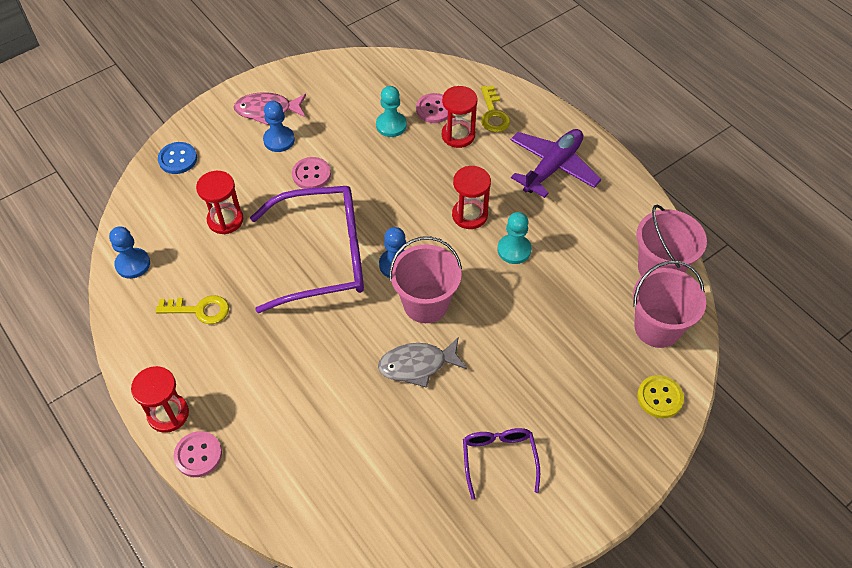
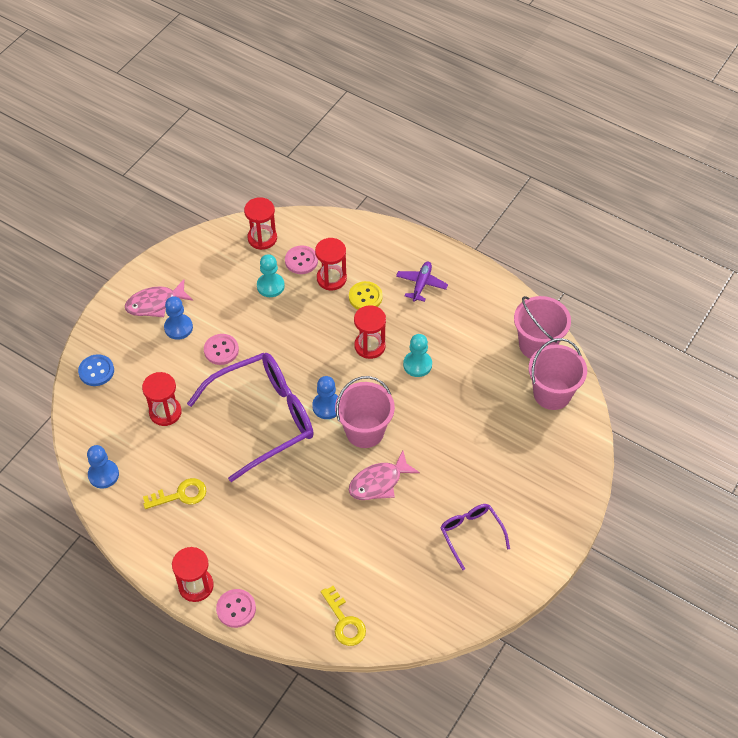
camera: 20 degrees left, 0 degrees up
(404, 77) = (262, 238): none -> red hourglass
(417, 365) = (379, 482): grey fish -> pink fish
(493, 114) = (353, 251): yellow key -> yellow key (344, 621)
(552, 167) = (421, 284): purple plane -> purple plane, size x0.60
(659, 397) = (573, 448): yellow button -> yellow button (365, 297)

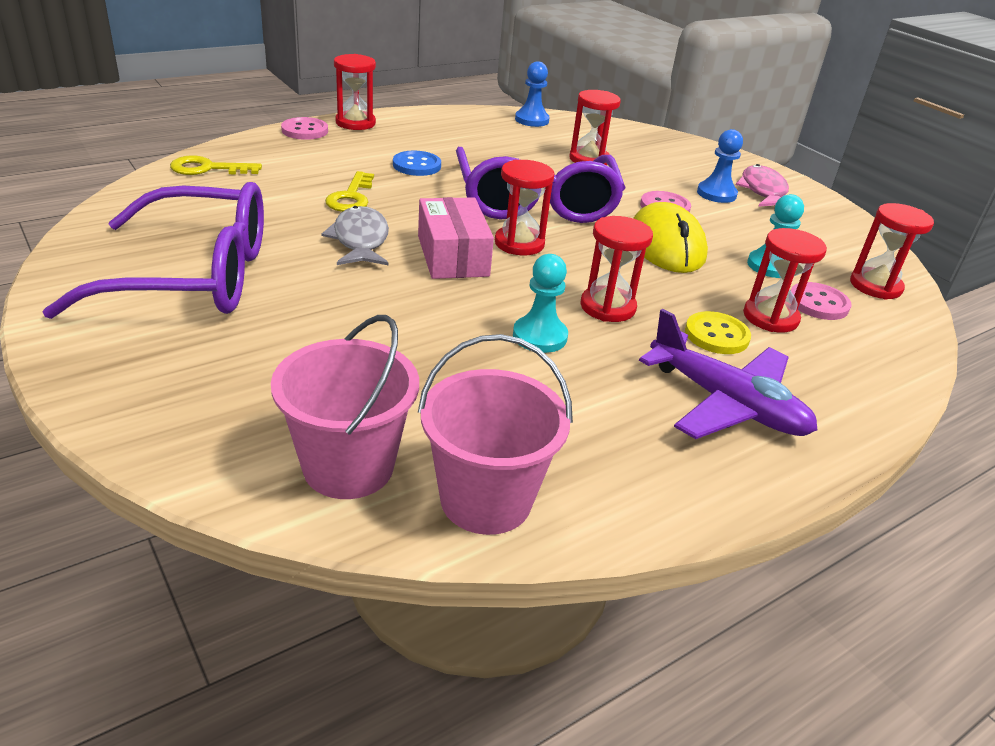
camera: 110 degrees right, 20 degrees down
(96, 371) = (672, 144): blue button -> blue button (417, 165)
(180, 495) = (471, 141): yellow key -> yellow key (351, 197)
(278, 337) = (666, 245): none -> yellow mouse
(327, 406) = (519, 243): blue pawn -> red hourglass
(365, 431) = (452, 256): pink bucket -> pink box
(379, 482) = (360, 240): pink fish -> grey fish
(421, 284) = (726, 403): purple plane -> purple plane, size x1.67
(471, 534) = (193, 276): purple glasses -> purple glasses, size x2.02

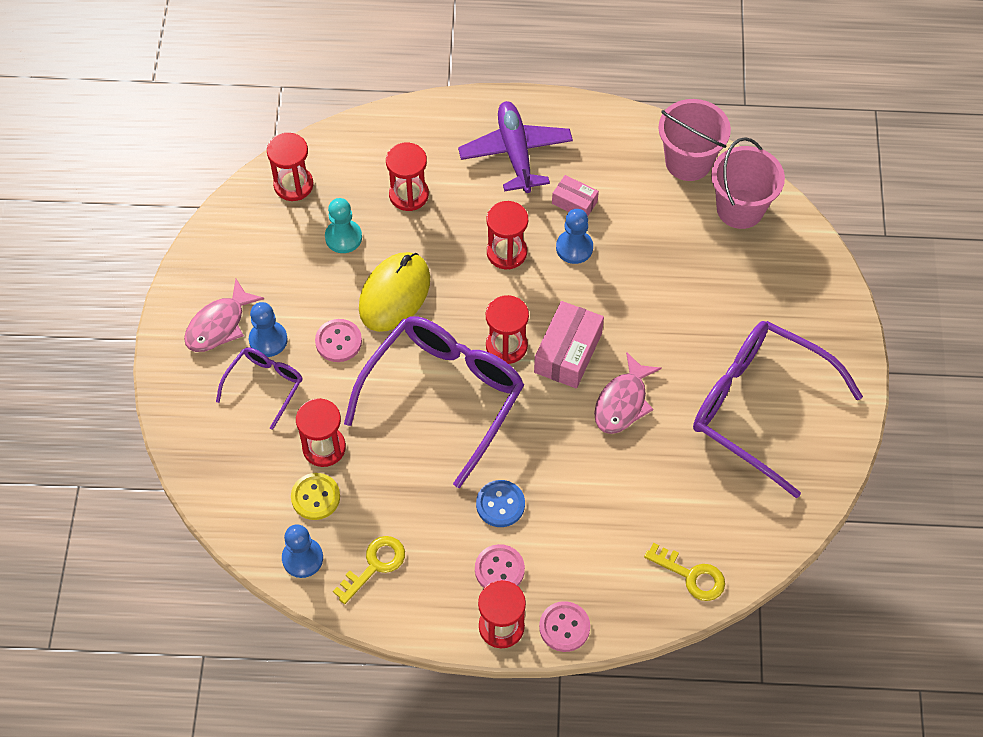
camera: 140 degrees left, 25 degrees up
(351, 197) = (593, 470): yellow key -> yellow key (374, 565)
(360, 240) = (623, 402): grey fish -> pink fish
(539, 336) = (574, 248): turquoise pawn -> blue pawn
(591, 380) = (574, 202): none -> pink box
(678, 174) = (265, 385): none -> purple glasses
(716, 335) = (462, 198): yellow button -> yellow button (315, 497)
(818, 303) = (359, 190): pink button -> pink button (499, 569)

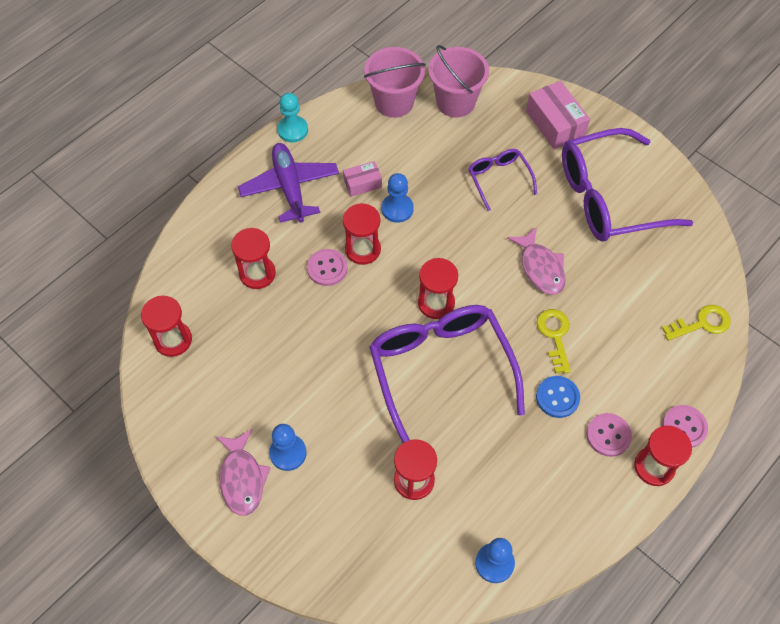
camera: 50 degrees left, 0 degrees up
(265, 385) = (325, 484): purple glasses -> purple glasses (499, 179)
(315, 497) = (450, 516): yellow button -> none
(338, 341) = (334, 406): pink button -> pink button (327, 268)
(343, 237) = (250, 340): turquoise pawn -> turquoise pawn (293, 130)
(374, 565) = (540, 516): yellow key -> yellow key (554, 335)
(395, 294) = (329, 341): yellow mouse -> none
(515, 153) = (290, 187): purple plane -> purple plane turned 45 degrees clockwise
(568, 353) = (474, 271): pink box -> pink box (555, 123)

